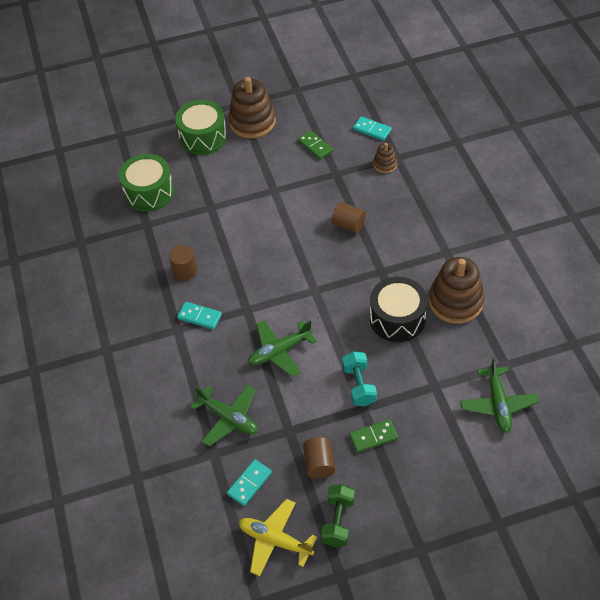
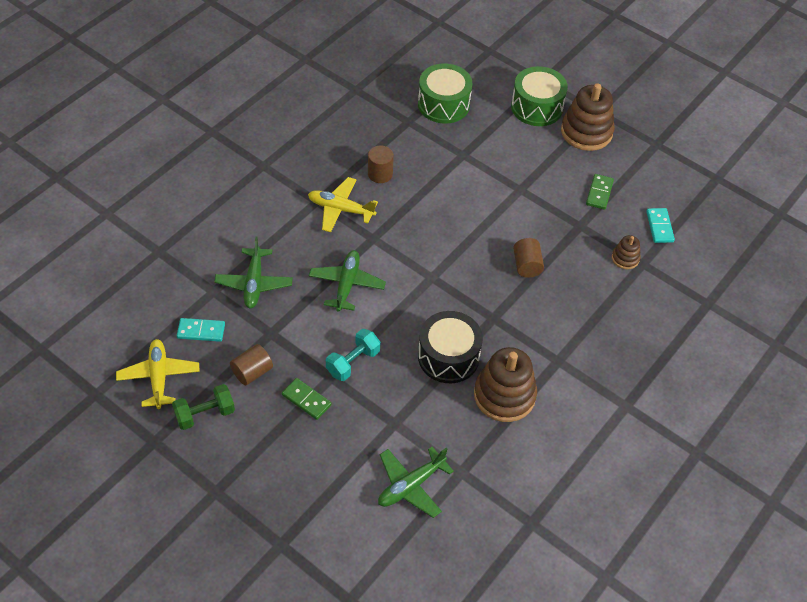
camera: 50 degrees right, 0 degrees up
(199, 317) = (341, 209): turquoise domino -> yellow plane
(279, 351) = (347, 284): green plane -> green plane turned 75 degrees clockwise

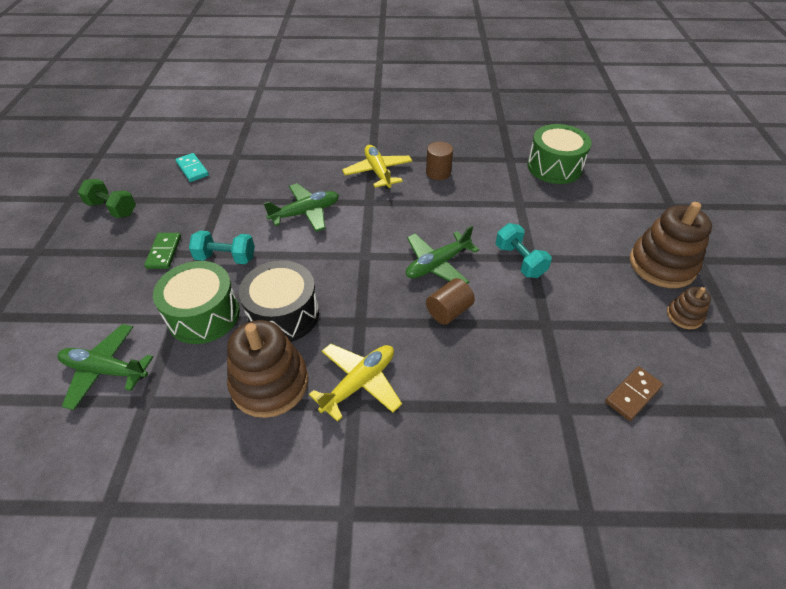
camera: 55 degrees right, 5 degrees down
(159, 377) = (134, 172): yellow plane -> yellow plane (359, 383)
(252, 372) = (172, 210): brown cylinder -> none
(254, 283) = (260, 169): green plane -> green plane (437, 264)
(517, 197) = (519, 261): none -> turquoise dumbbell
(537, 107) = (636, 218): green drum -> green drum (204, 315)
(599, 193) = (605, 316): green domino -> none
(625, 258) = (551, 387): brown stacking toy -> brown stacking toy (684, 316)
(659, 227) = (632, 394): turquoise domino -> brown domino

